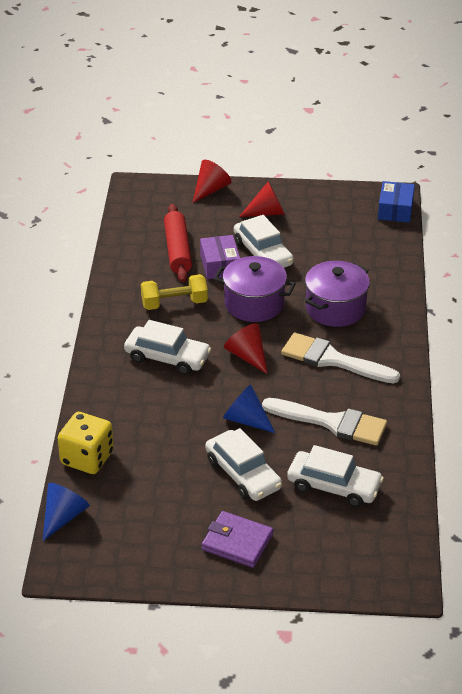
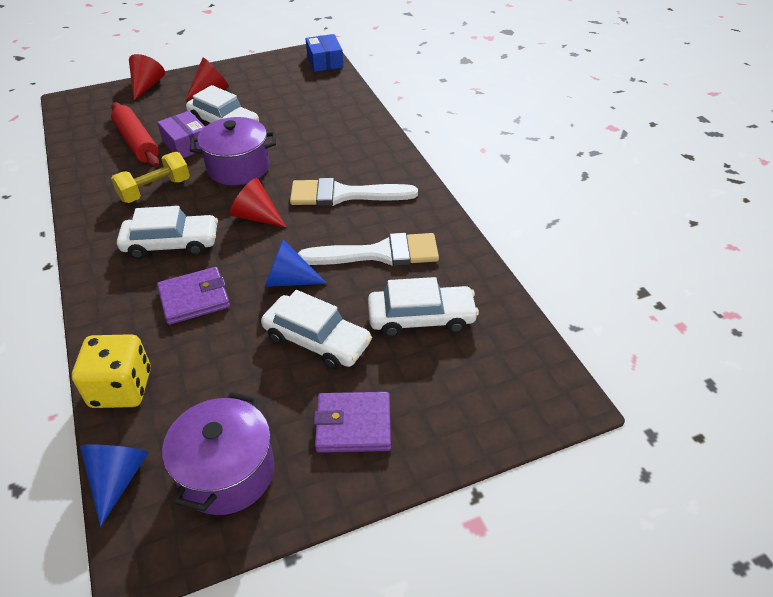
camera: 25 degrees left, 5 degrees up
(166, 409) = (194, 298): none -> purple wallet
(335, 308) = (319, 150): purple pot -> purple pot (227, 472)

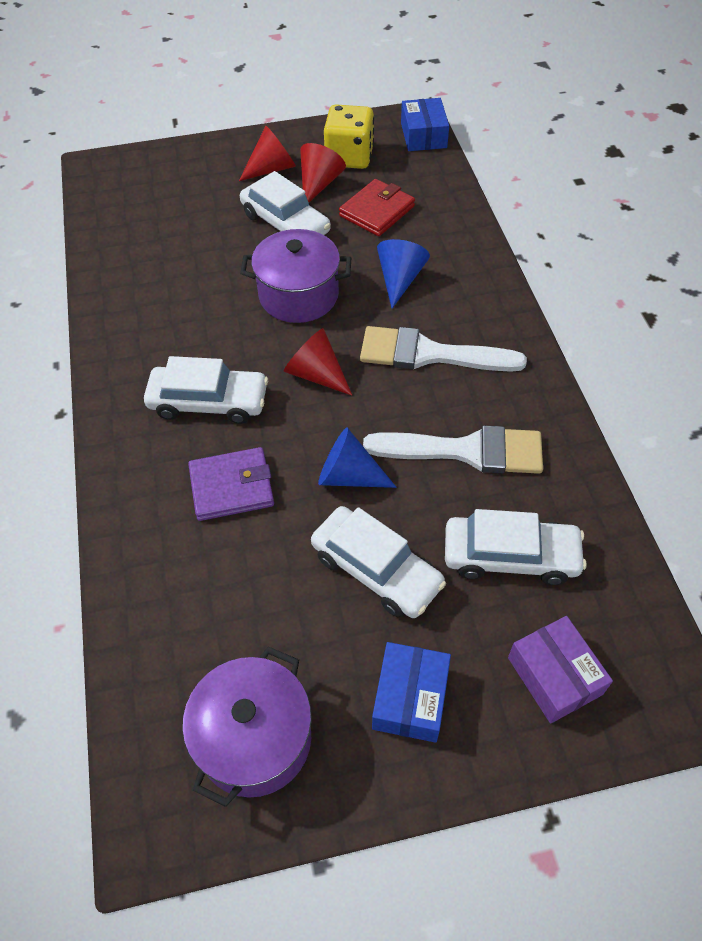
camera: 10 degrees right, 10 degrees up
(118, 478) = (129, 726): blue cone -> blue cone (400, 279)
(121, 388) = (139, 603): yellow dice -> yellow dice (349, 157)
(137, 142) = (175, 241): red rolling pin -> none
(147, 86) = (192, 153): red cone -> red cone (319, 184)
(155, 190) = (193, 318): yellow dumbbell -> none
(187, 144) = (236, 250): purple box -> purple box (554, 675)
(294, 110) = (377, 211): none -> red wallet
(353, 425) = (410, 698): purple wallet -> blue box

